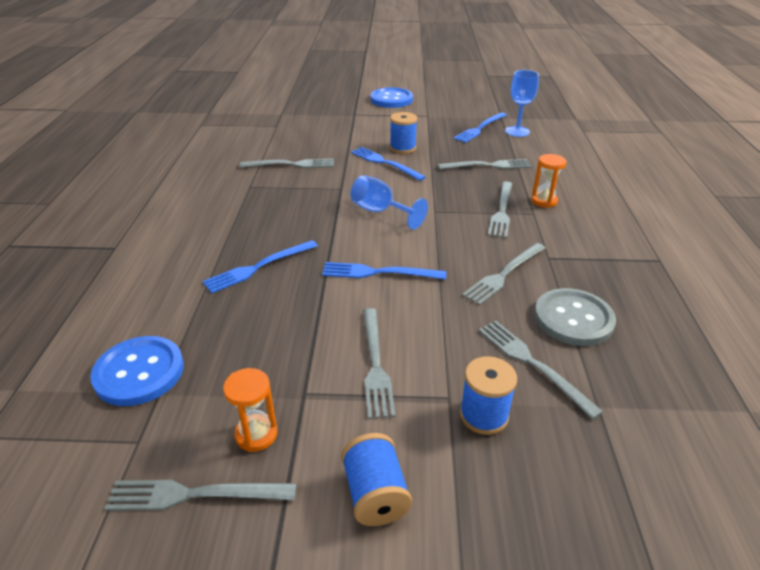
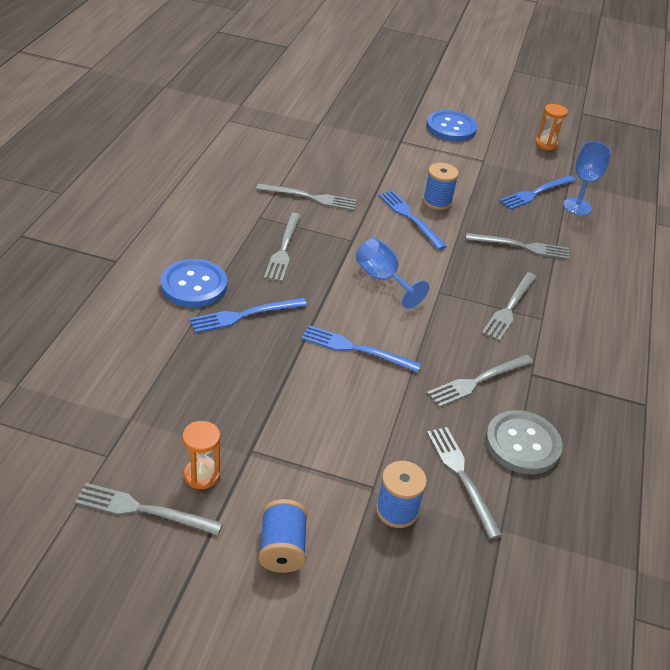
camera: 10 degrees right, 5 degrees up
(139, 372) = (118, 395): blue button -> blue button (194, 285)
(375, 364) = (320, 440): grey fork -> grey fork (283, 249)
(544, 201) = (561, 306): orange hourglass -> orange hourglass (546, 144)

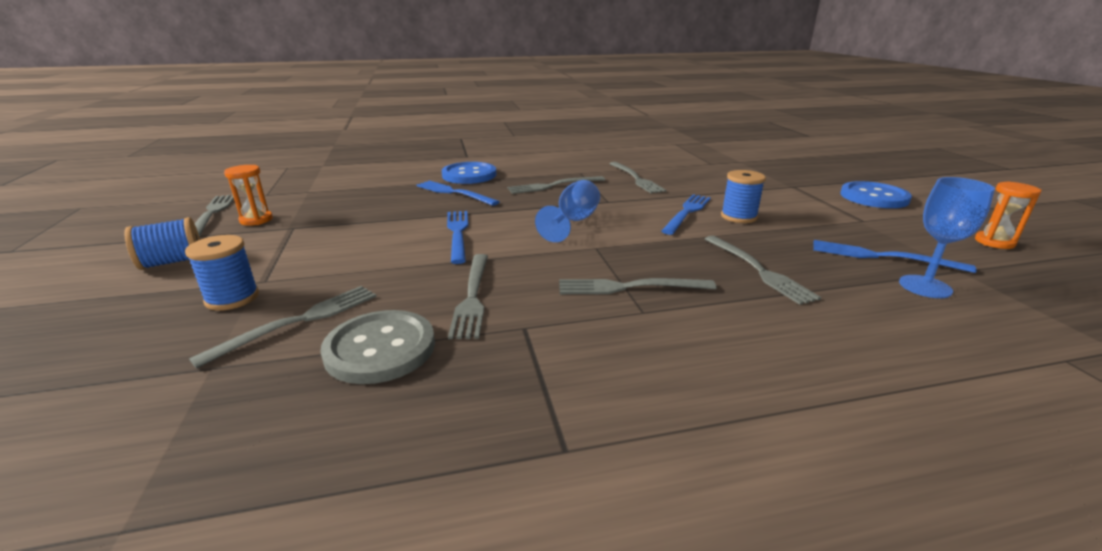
camera: 65 degrees right, 15 degrees down
(478, 381) = (472, 296): grey fork -> grey fork turned 120 degrees counterclockwise

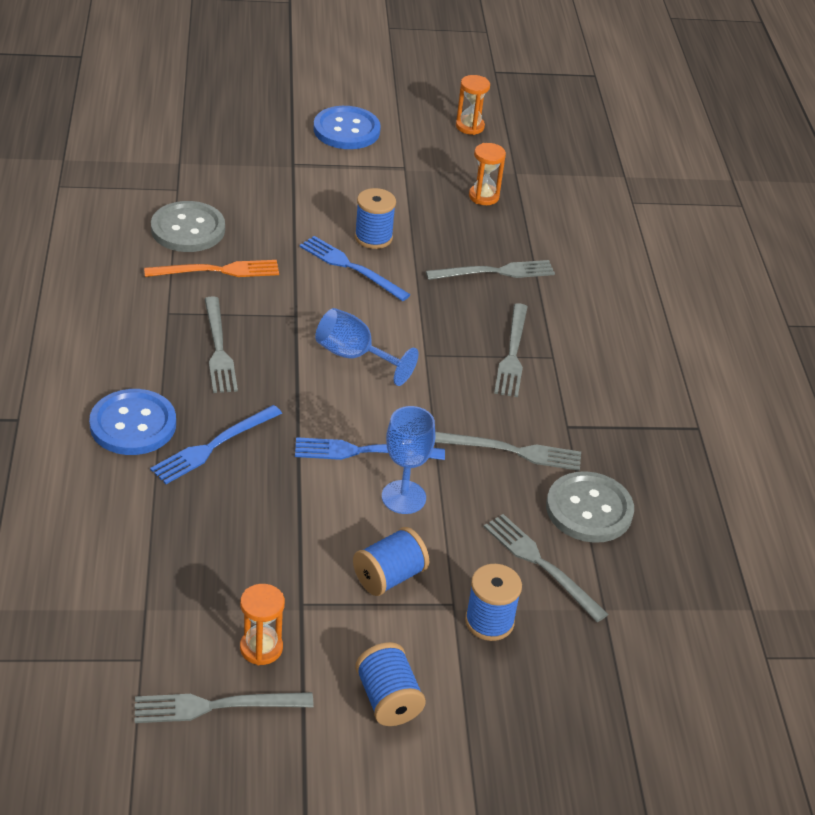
camera: 85 degrees left, 15 degrees up
(309, 253) = (389, 577): none -> blue spool
(636, 179) = (217, 271): grey fork -> orange fork
(671, 169) = (188, 229): none -> grey button
(882, 256) = (483, 196): blue fork -> orange hourglass
(925, 286) = (537, 203): blue goblet -> blue goblet (403, 497)

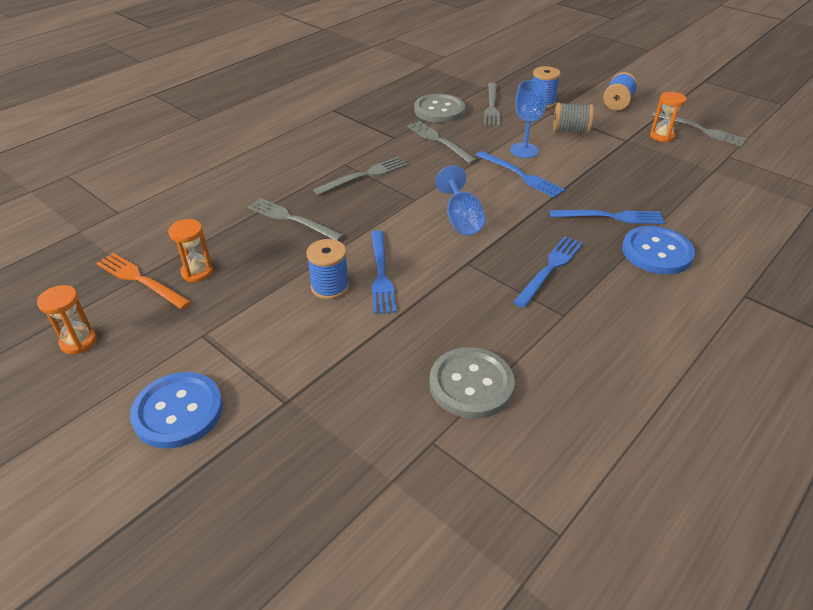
camera: 130 degrees left, 0 degrees up
(217, 271) = (487, 328): orange fork -> orange fork (140, 280)
(218, 349) = (550, 269): grey fork -> blue fork
(389, 577) = (570, 131): blue spool -> grey spool

